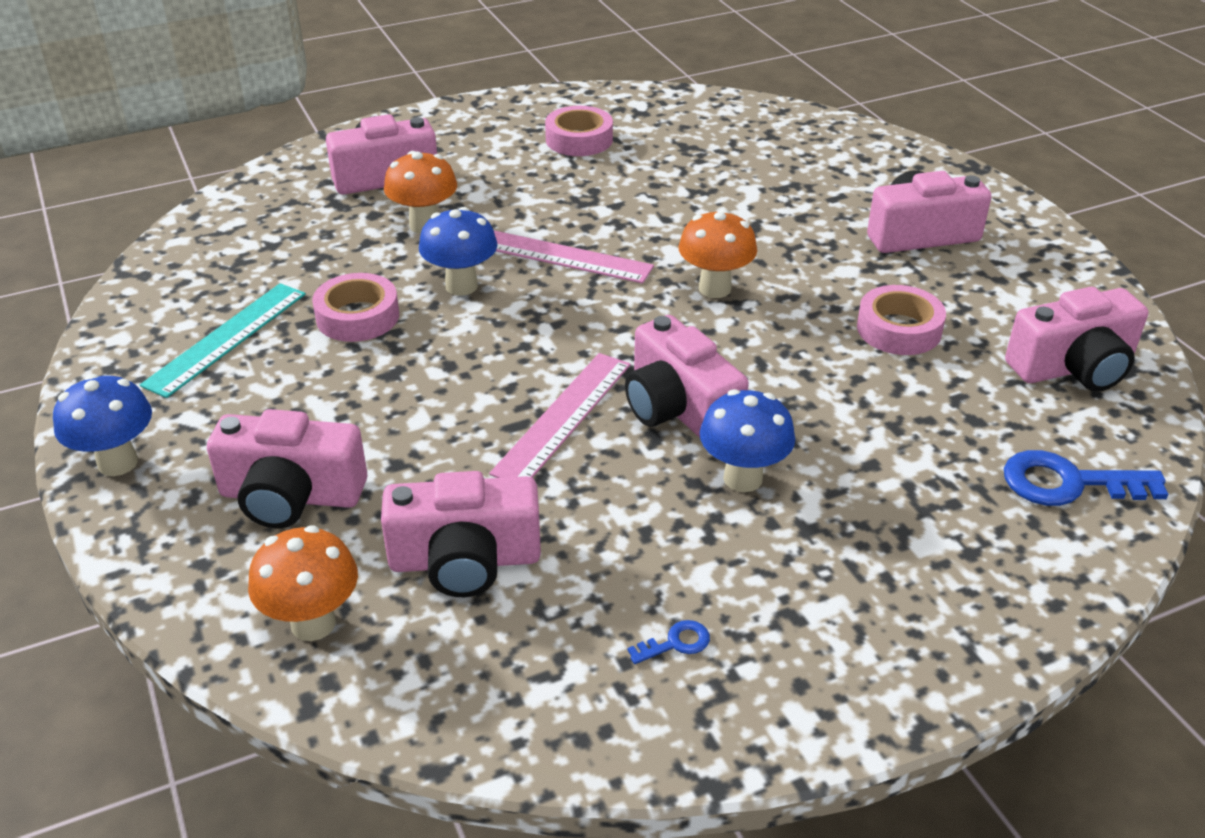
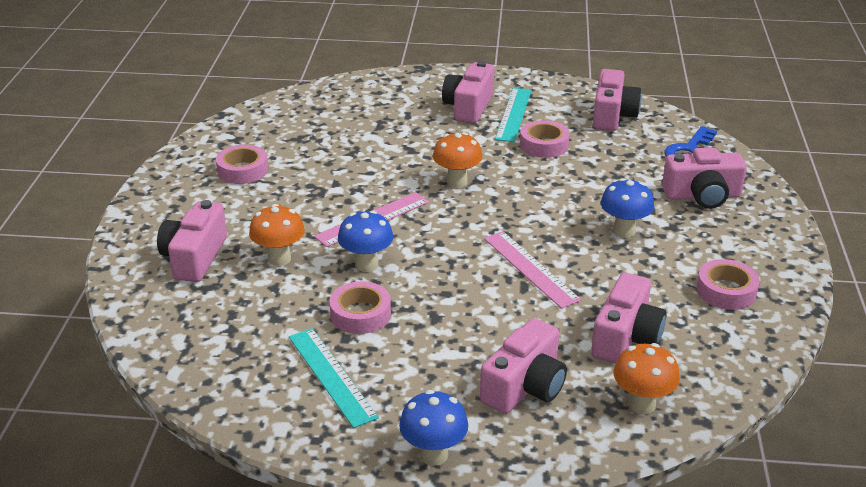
camera: 60 degrees left, 5 degrees down
(675, 643) = (726, 291): blue key -> pink tape
(679, 408) = (554, 230): pink camera -> pink camera (702, 196)
(950, 277) = (513, 114): none -> turquoise ruler

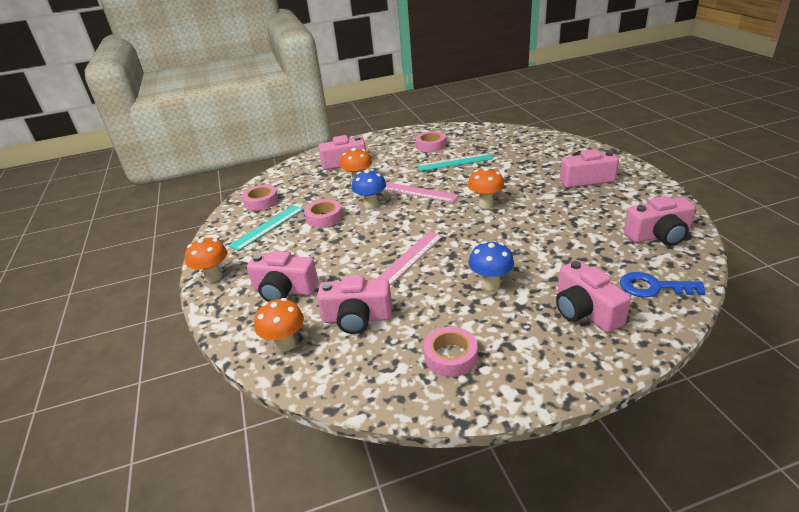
camera: 70 degrees right, 0 degrees up
(433, 455) = (213, 276): blue mushroom -> orange mushroom
(513, 114) = (599, 197): turquoise ruler -> turquoise ruler (455, 162)
(544, 145) = (572, 220): pink tape -> pink tape (261, 202)

